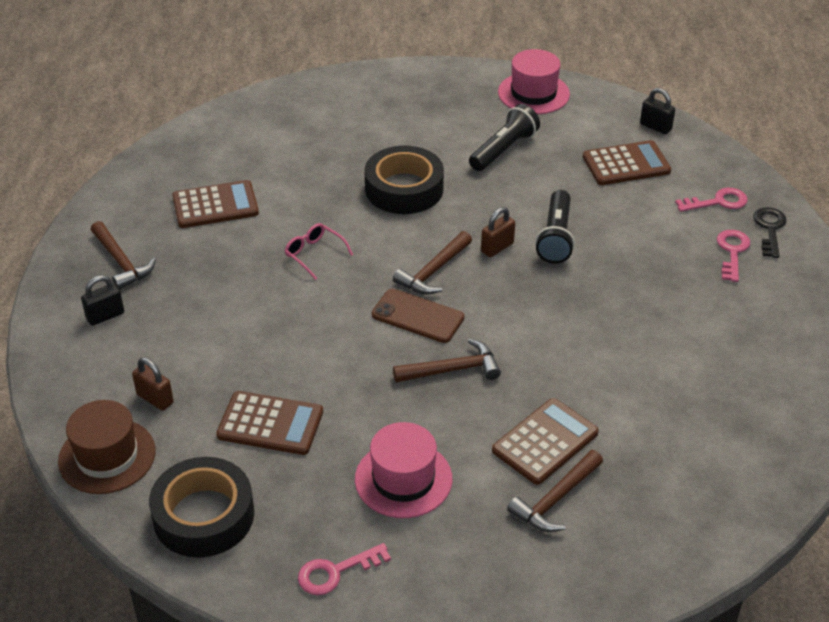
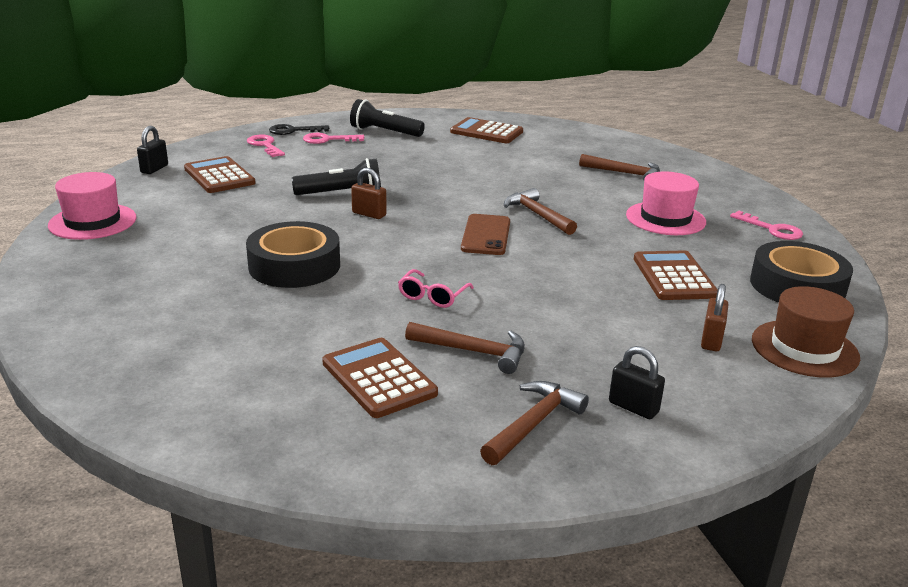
camera: 110 degrees left, 15 degrees down
(433, 271) = (420, 236): brown hammer -> brown hammer (473, 351)
(503, 150) = (207, 226): black flashlight -> black flashlight (384, 132)
(545, 442) = (578, 180): brown calculator -> brown calculator (486, 132)

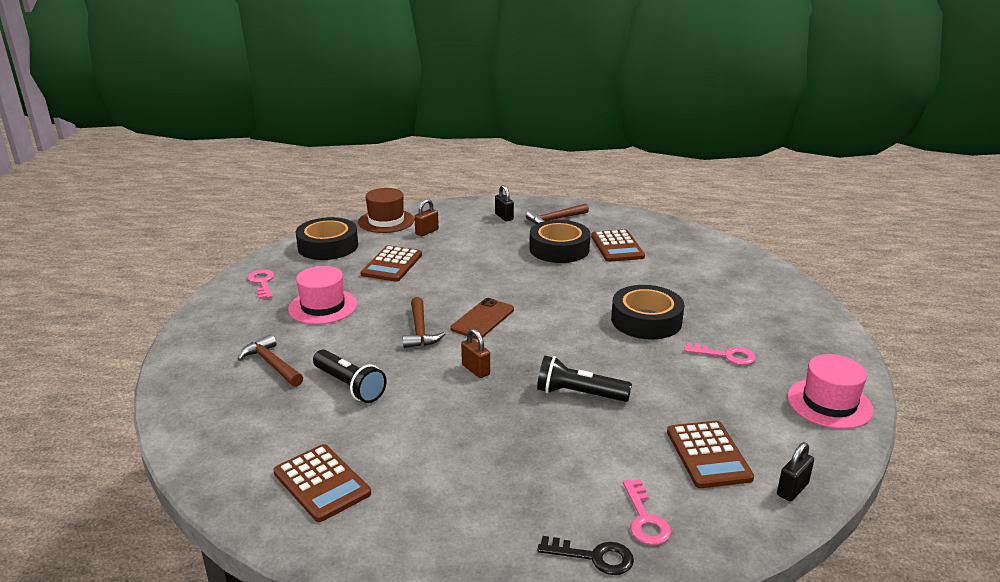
camera: 155 degrees left, 0 degrees up
(327, 140) = (552, 514): pink key -> pink key (726, 355)
(369, 214) = (565, 361): brown padlock -> brown padlock (476, 370)
(384, 132) = (461, 518): black flashlight -> black flashlight (349, 386)
(432, 296) = (560, 281): pink glasses -> none
(473, 351) = (559, 249): brown hammer -> black tape

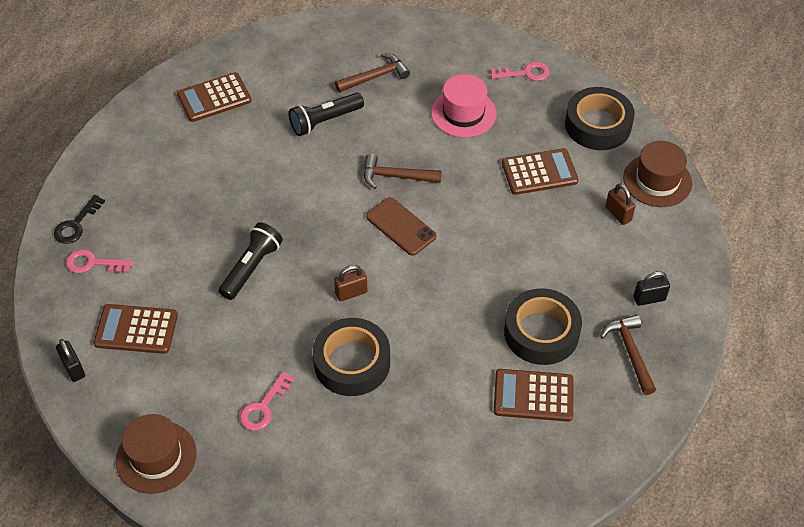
camera: 105 degrees right, 25 degrees up
(392, 264) = (539, 172): brown calculator -> brown calculator turned 135 degrees clockwise
(476, 370) = (316, 205): brown padlock -> brown padlock (351, 293)
(829, 403) = (156, 457): pink hat -> brown hat

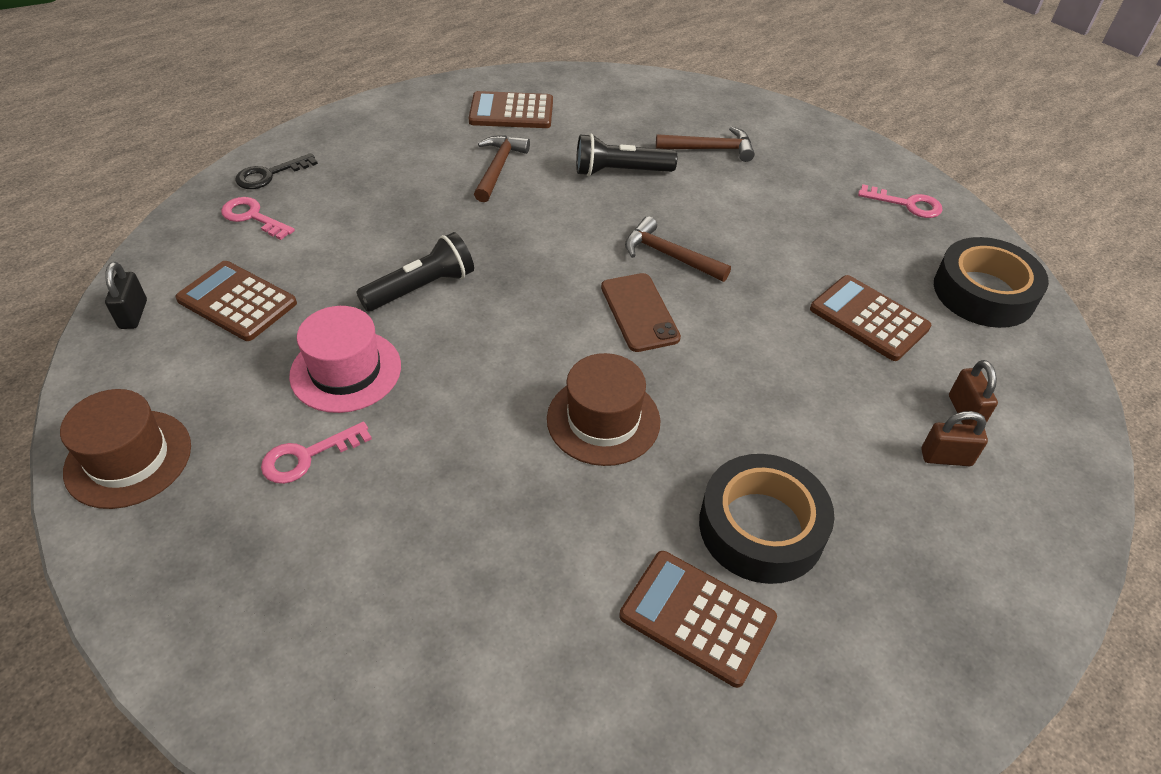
camera: 25 degrees right, 5 degrees down
(351, 293) = (522, 364): brown padlock -> brown padlock (946, 457)
(352, 362) = (462, 450): black tape -> none
(463, 113) = (800, 219): pink hat -> pink hat (346, 371)
(539, 172) = (869, 318): brown calculator -> brown calculator turned 150 degrees counterclockwise
(630, 352) = (894, 621): brown hammer -> brown hammer (498, 168)
(649, 298) = (964, 551): black padlock -> none
(657, 180) = (1047, 391): brown hat -> brown hat (603, 420)

